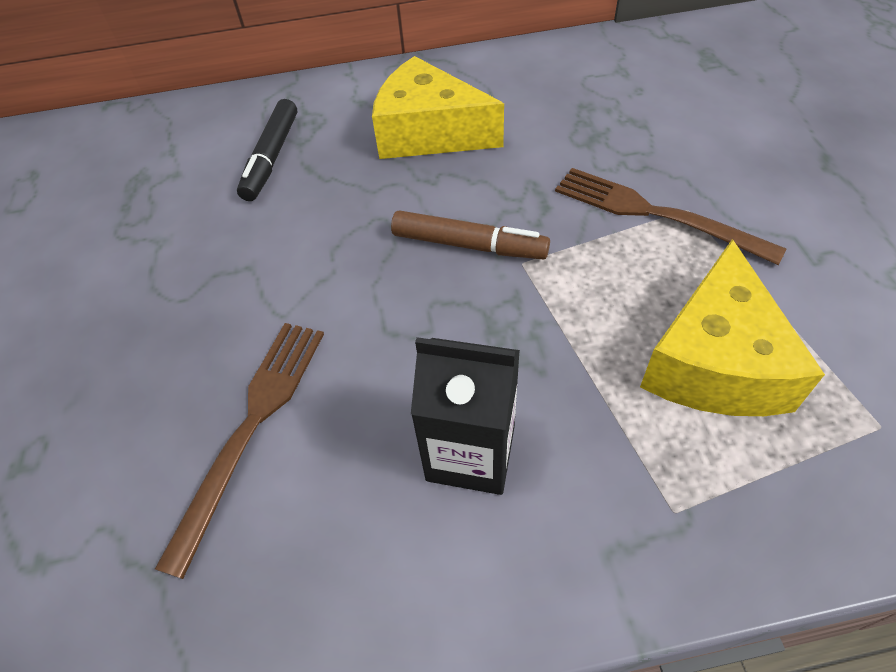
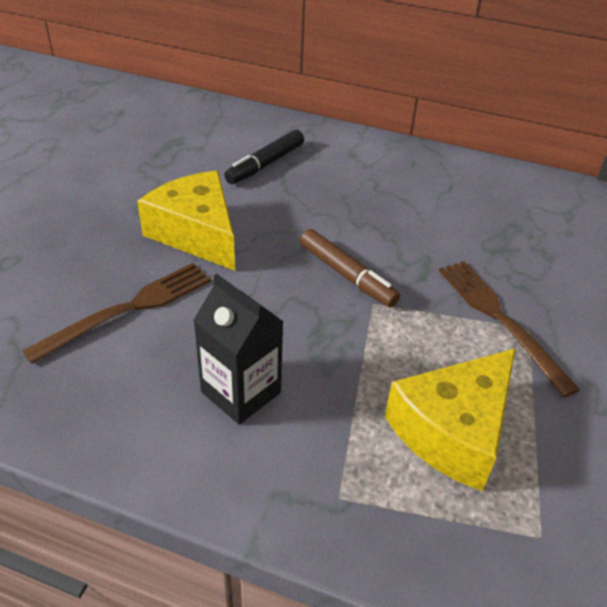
camera: 25 degrees right, 10 degrees down
(429, 133) = (382, 194): yellow cheese -> yellow cheese (196, 233)

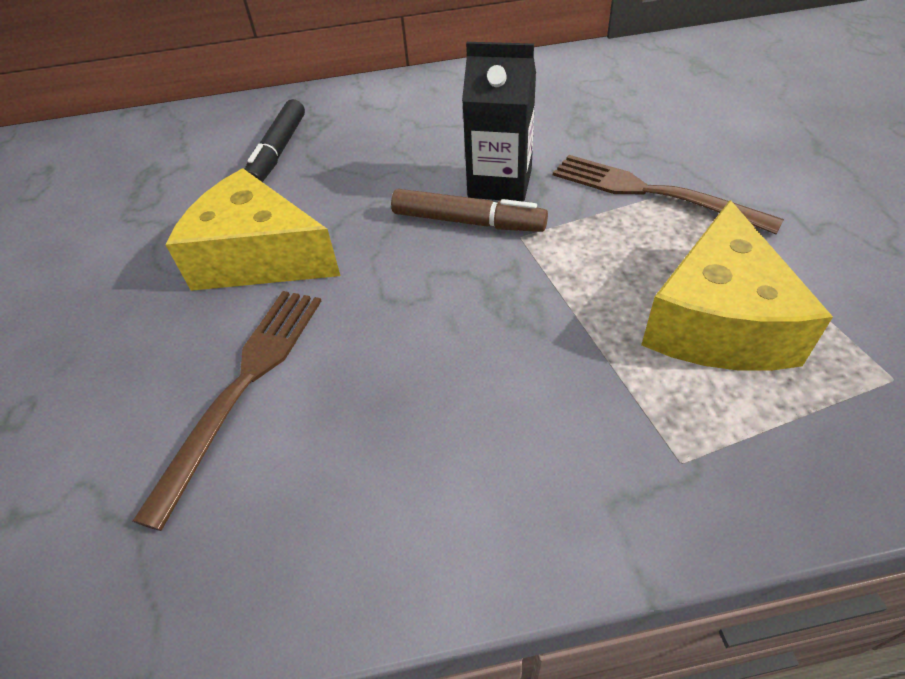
camera: 25 degrees left, 5 degrees up
(241, 392) = (467, 407): black carton -> black carton (500, 183)

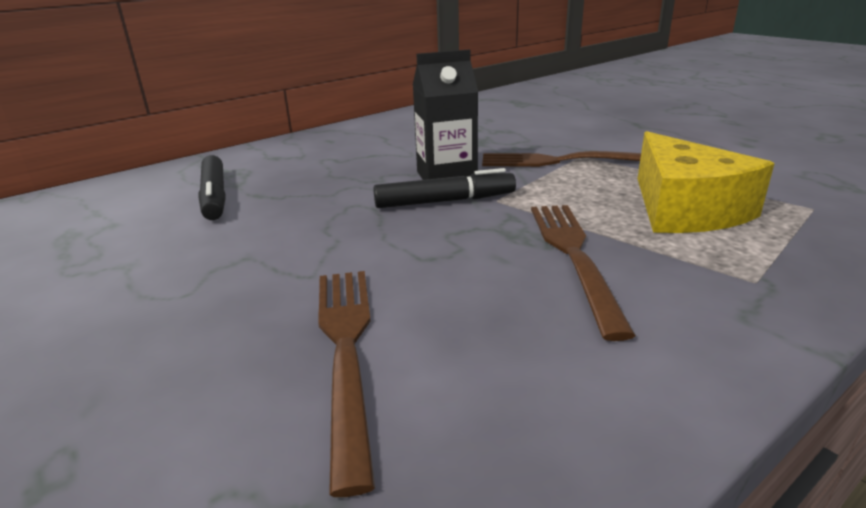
camera: 30 degrees left, 20 degrees down
(259, 257) = (266, 263): yellow cheese -> none
(467, 221) = (444, 201): brown marker -> black marker
(522, 350) = (574, 257): none -> brown fork

